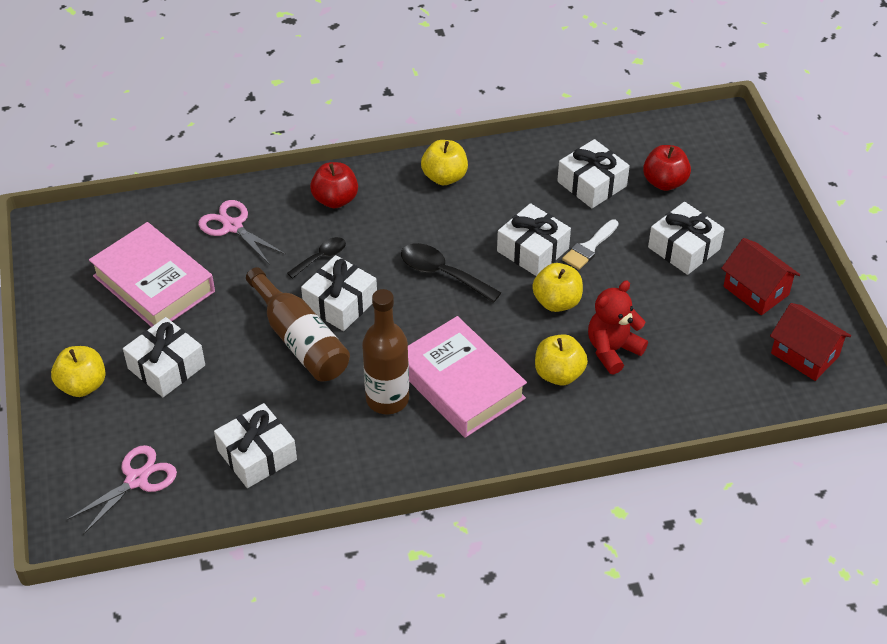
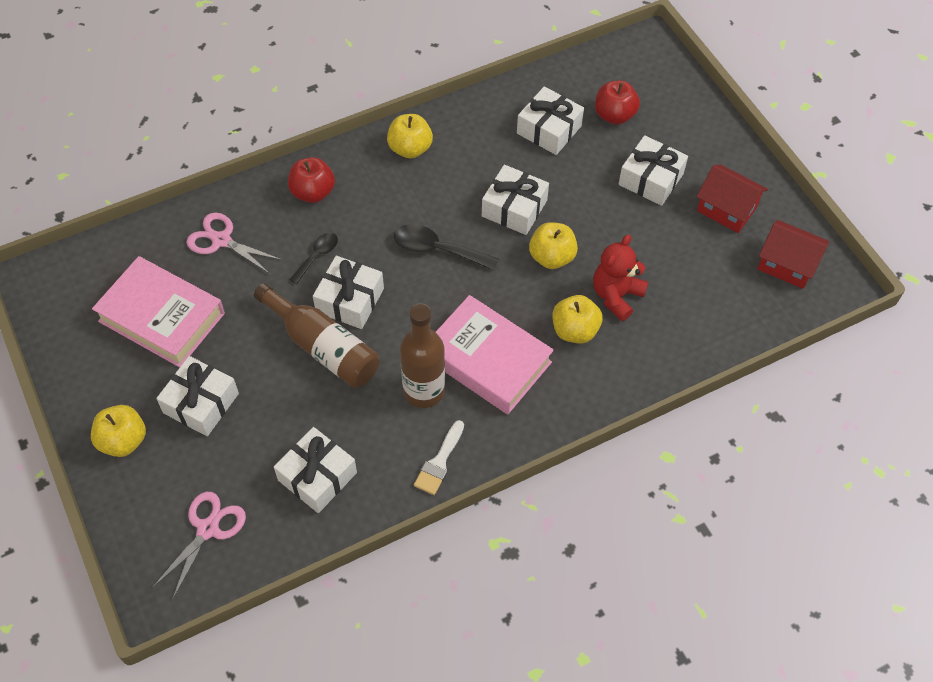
camera: 15 degrees left, 10 degrees up
(589, 247) = (565, 195): white brush -> white brush (439, 462)

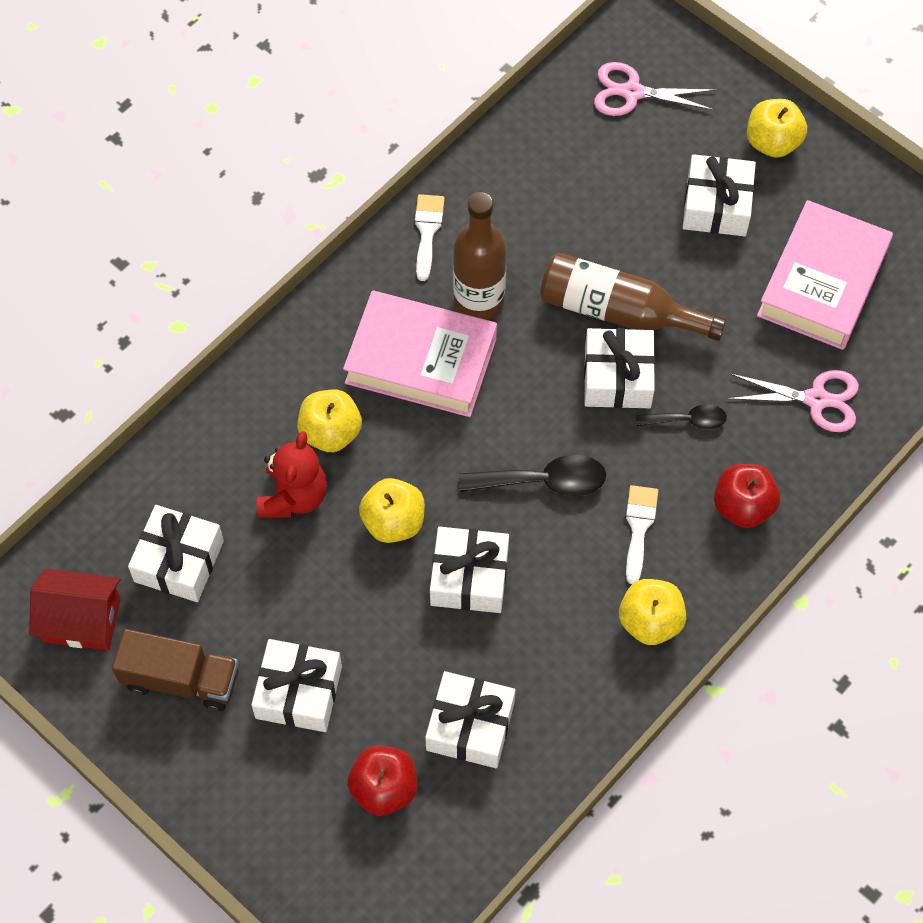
camera: 160 degrees right, 5 degrees up
(162, 317) = (822, 282): pink book -> pink book turned 75 degrees counterclockwise
(208, 529) = (632, 92): pink scissors -> pink scissors turned 90 degrees clockwise
(317, 256) = (687, 420): black spoon -> black spoon turned 105 degrees counterclockwise
(317, 476) = (549, 175): white gift -> white gift (179, 561)
(388, 202) = (639, 527): none -> white brush
(726, 209) = (180, 680): red house -> brown truck

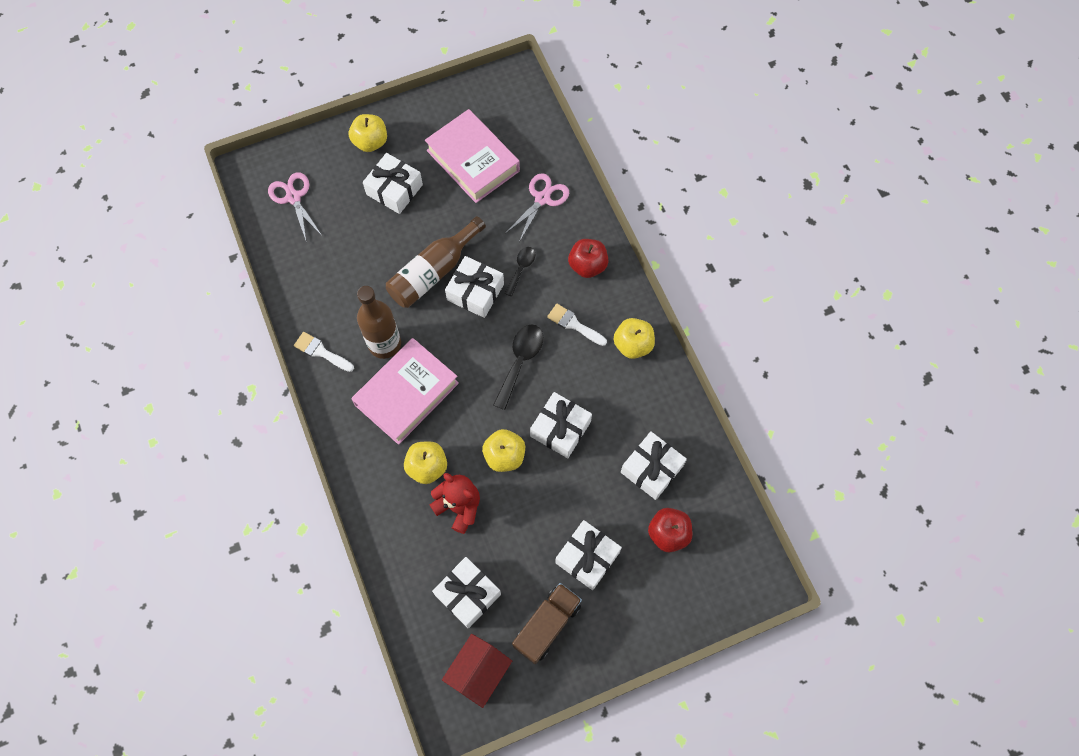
camera: 65 degrees left, 5 degrees up
(632, 92) = (293, 197): pink scissors -> pink scissors turned 120 degrees clockwise

